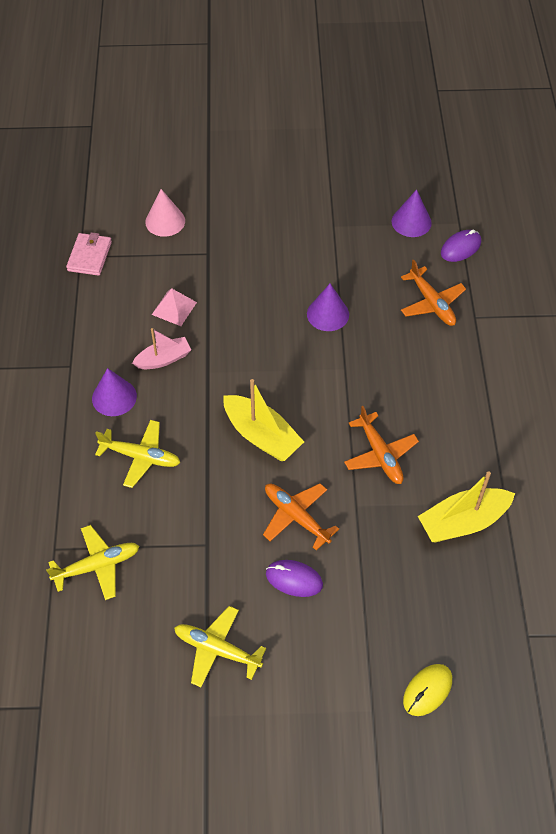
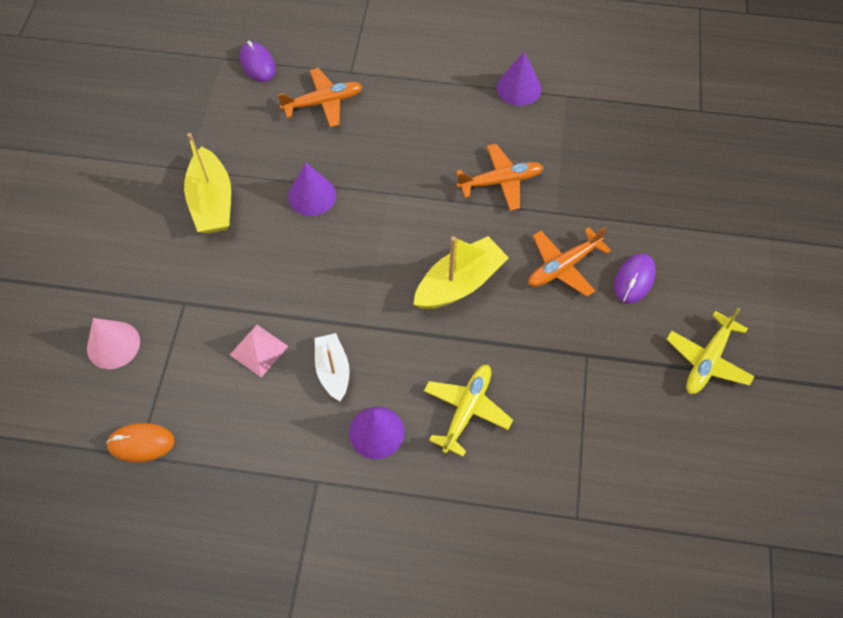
camera: 80 degrees left, 5 degrees up
(89, 256) = (141, 443): pink wallet -> orange mouse
(97, 566) = (603, 471): yellow plane -> none
(163, 359) = (333, 370): pink boat -> white boat
(411, 222) = (207, 97): purple cone -> purple cone (518, 88)
(427, 690) = (751, 193): yellow mouse -> none
(463, 522) = (584, 131): yellow boat -> yellow boat (212, 202)

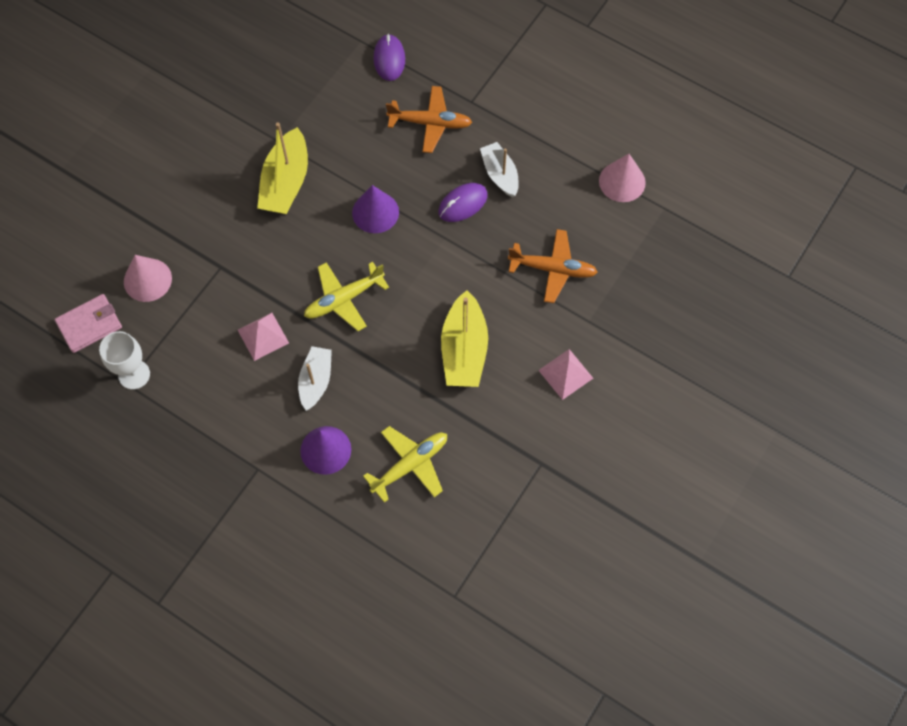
camera: 25 degrees right, 5 degrees up
(70, 414) = (89, 325): none -> pink wallet
(141, 443) = (134, 374): orange mouse -> white goblet
(409, 121) = (500, 174): none -> white boat
(459, 283) = (464, 350): yellow boat -> yellow boat turned 105 degrees clockwise
(518, 88) = (622, 181): purple cone -> pink cone
(563, 266) = (565, 374): orange plane -> pink pyramid
(634, 280) = (623, 414): purple mouse -> purple mouse (462, 204)
(707, 360) = (646, 515): yellow plane -> yellow plane (344, 299)

